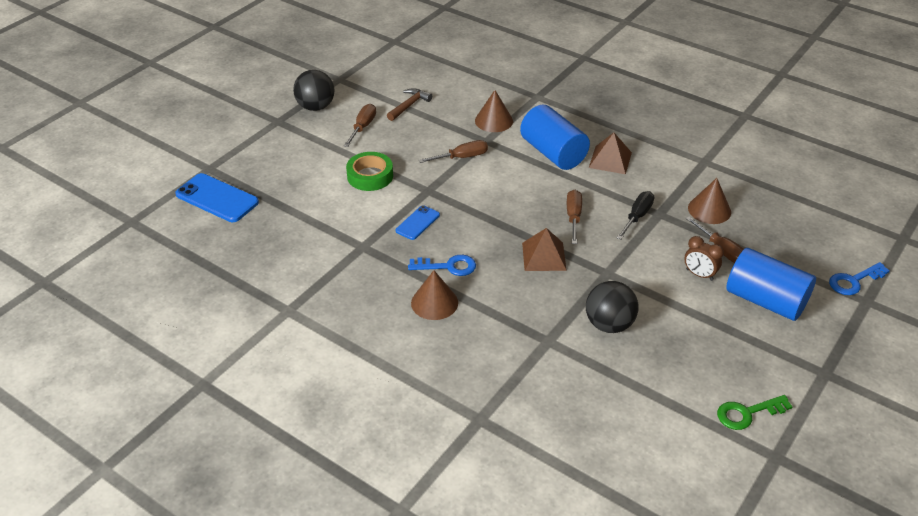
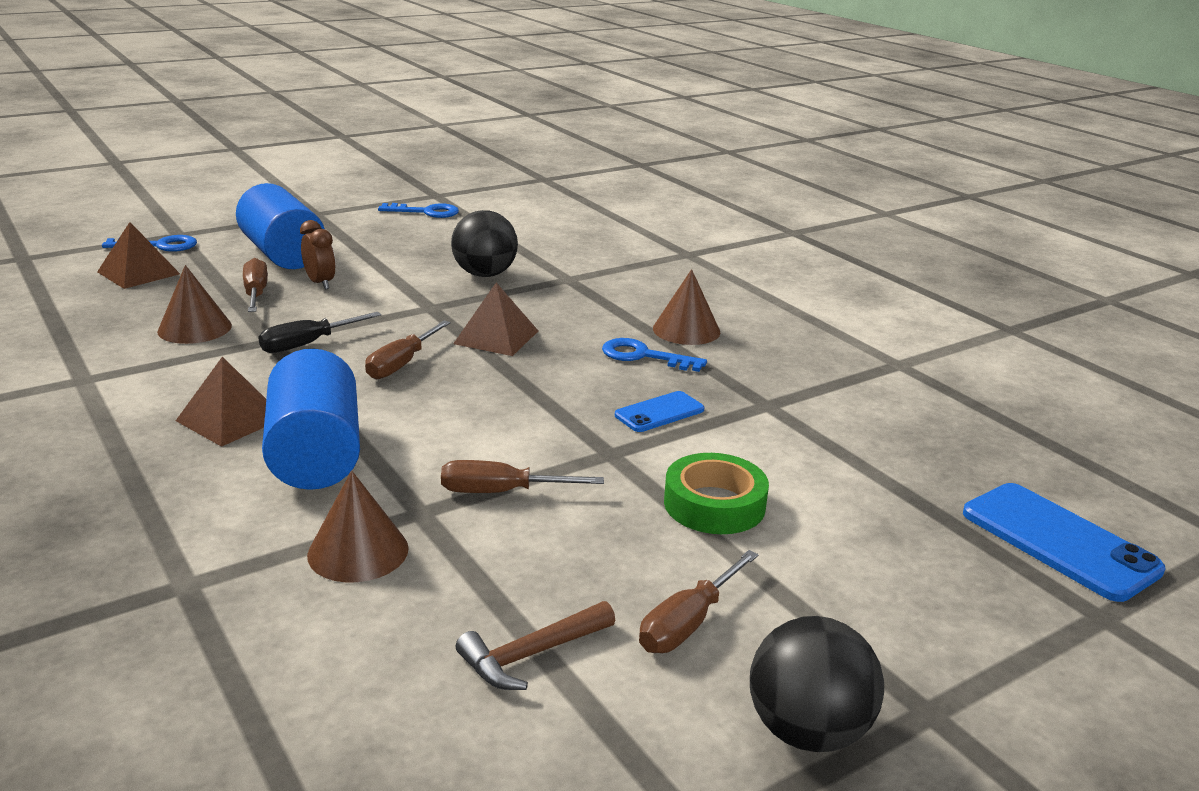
camera: 160 degrees left, 15 degrees down
(747, 413) = (426, 212): green key -> blue key
(815, 247) = (138, 273): none -> brown pyramid

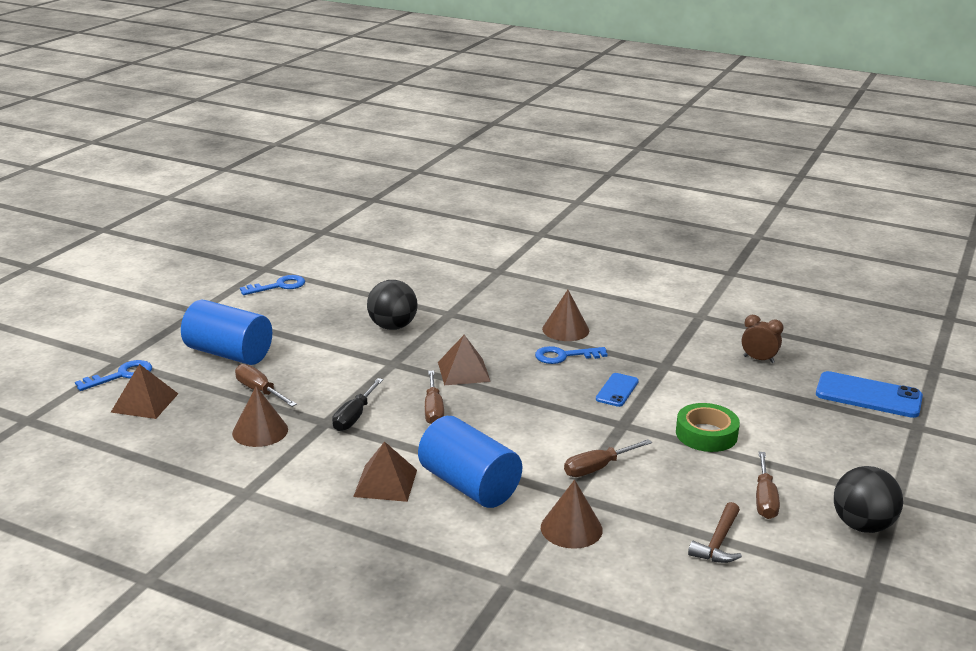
camera: 30 degrees left, 0 degrees up
(320, 283) = (292, 368): brown clock -> brown clock (758, 359)

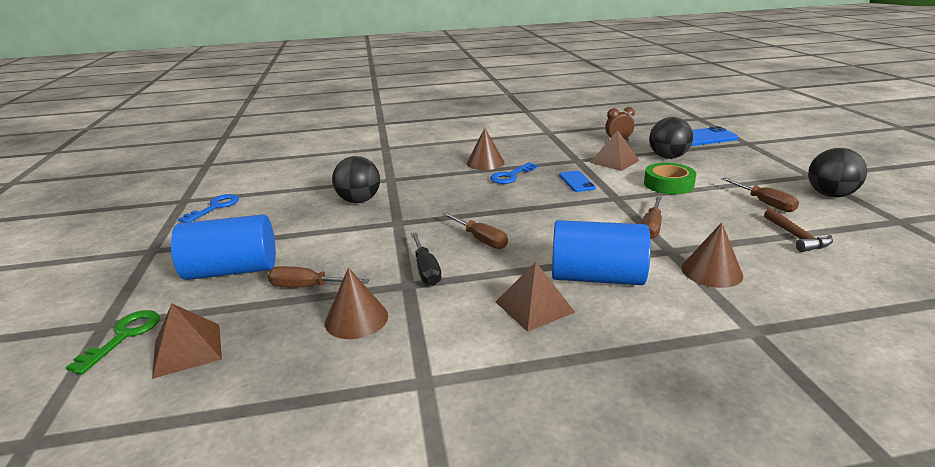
camera: 35 degrees left, 0 degrees up
(121, 375) = (124, 336): blue key -> green key
(463, 371) = (460, 208): brown pyramid -> brown pyramid (614, 161)
(774, 404) = (668, 157): none -> black ball

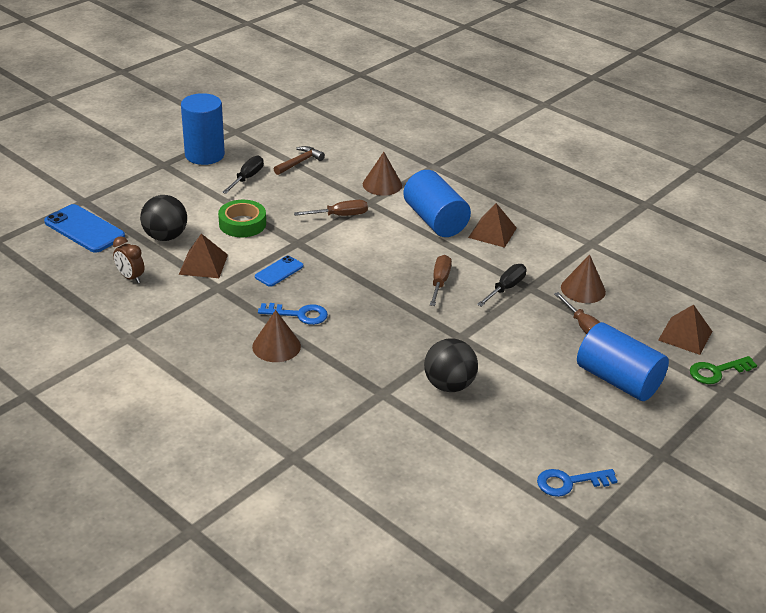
camera: 130 degrees left, 10 degrees up
(764, 203) = (247, 178): brown screwdriver -> black screwdriver
(830, 195) = (204, 155): black ball -> blue cylinder

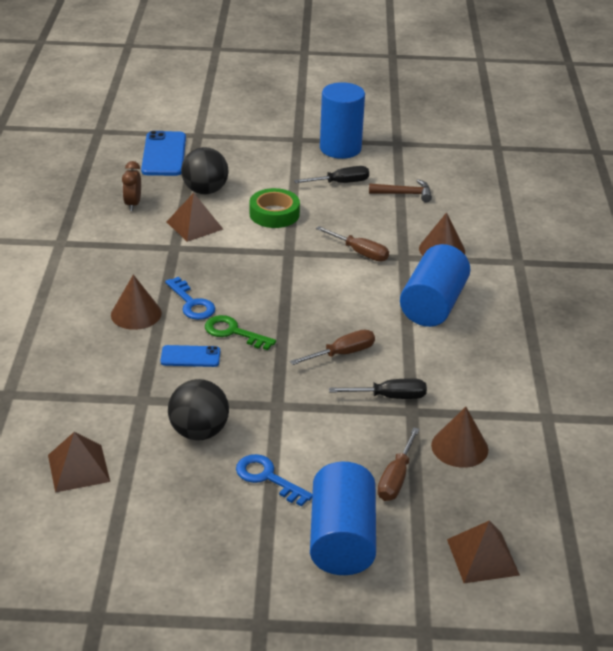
camera: 50 degrees right, 0 degrees up
(279, 271) = (236, 264): blue phone -> blue phone (190, 356)
(492, 232) = (467, 346): brown pyramid -> brown pyramid (78, 468)
(569, 482) = (145, 575): blue key -> blue key (267, 478)
(716, 371) = (450, 609): green key -> green key (233, 332)

